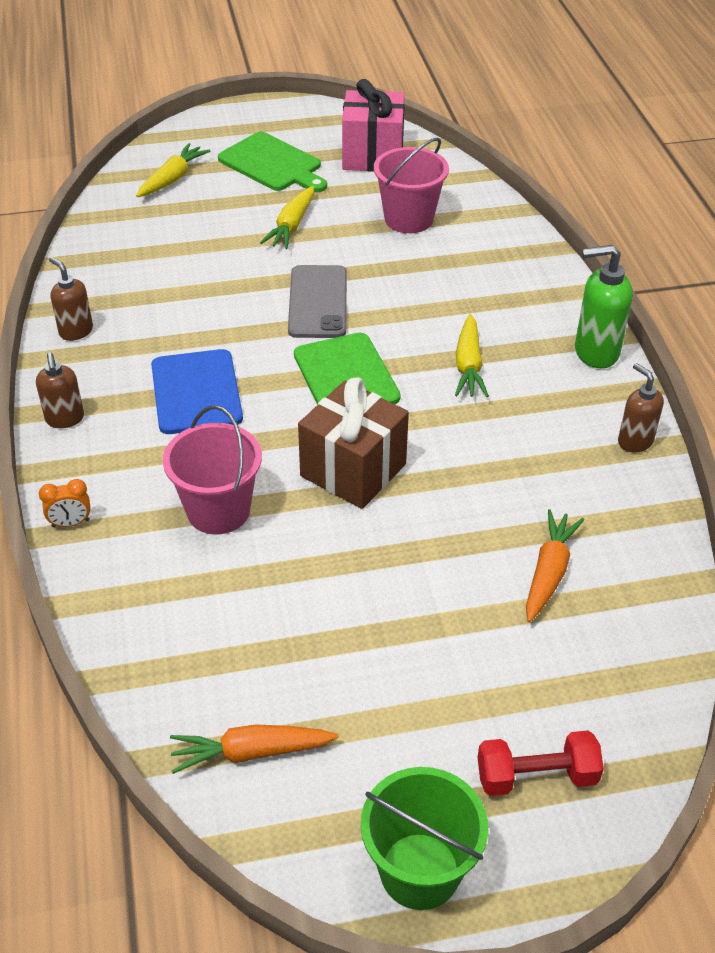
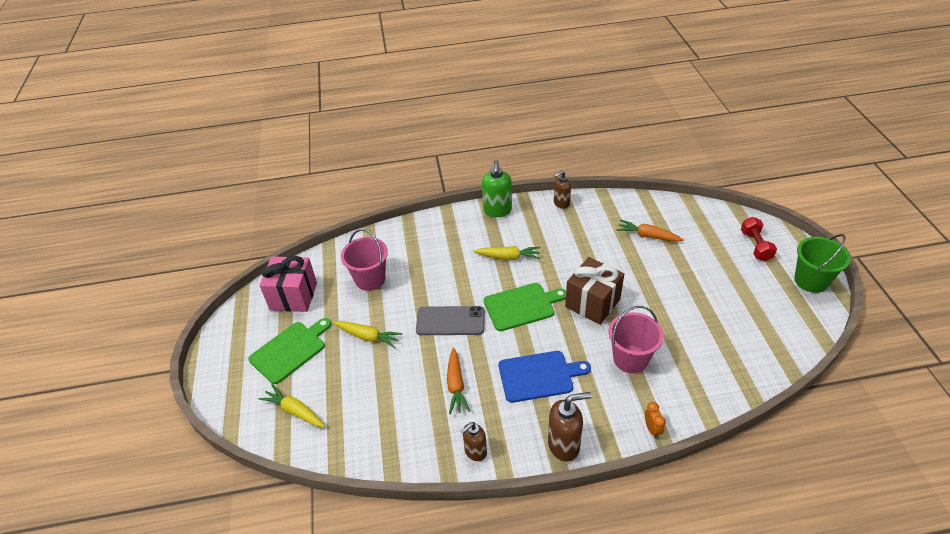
camera: 85 degrees left, 0 degrees up
(65, 419) = (564, 445): brown soap dispenser -> brown soap dispenser, size x1.53
(251, 752) = (776, 336): orange carrot -> orange carrot (456, 385)

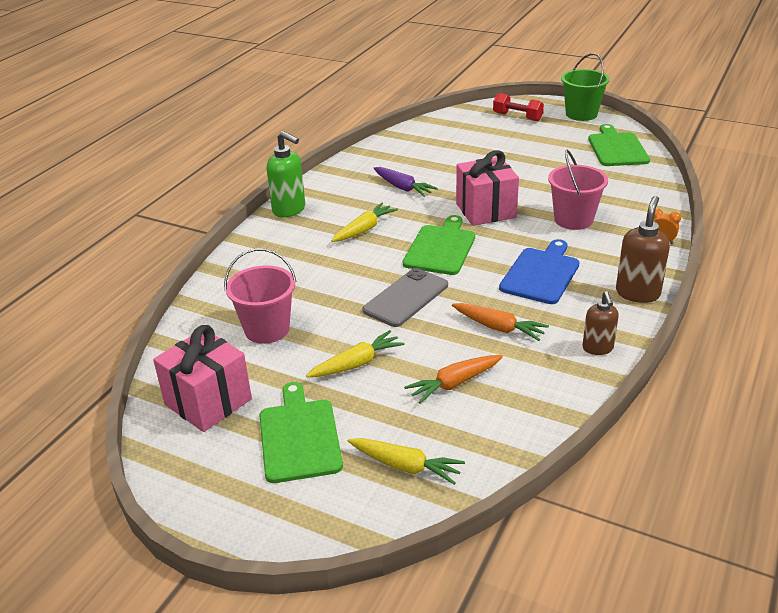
camera: 55 degrees left, 10 degrees down
(295, 411) = (405, 466): yellow carrot -> yellow carrot turned 135 degrees counterclockwise
(561, 203) = (335, 174): brown soap dispenser -> none
(578, 245) = (403, 188): none -> purple carrot
(592, 303) = (485, 210): brown gift -> pink gift
(647, 236) = (441, 153): orange carrot -> orange carrot (454, 383)
(777, 332) = (617, 148): none -> green cutting board

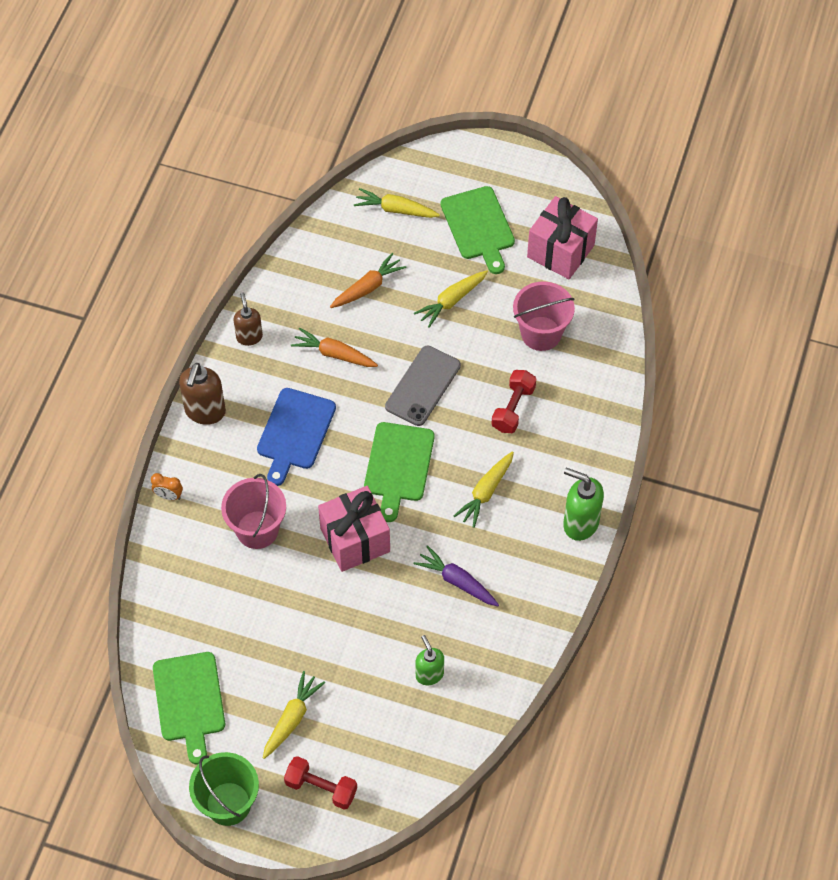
camera: 170 degrees right, 25 degrees up
(319, 277) = (513, 408): none -> red dumbbell
(434, 151) = (429, 674): none -> green soap dispenser
(538, 139) = (292, 718): none -> yellow carrot

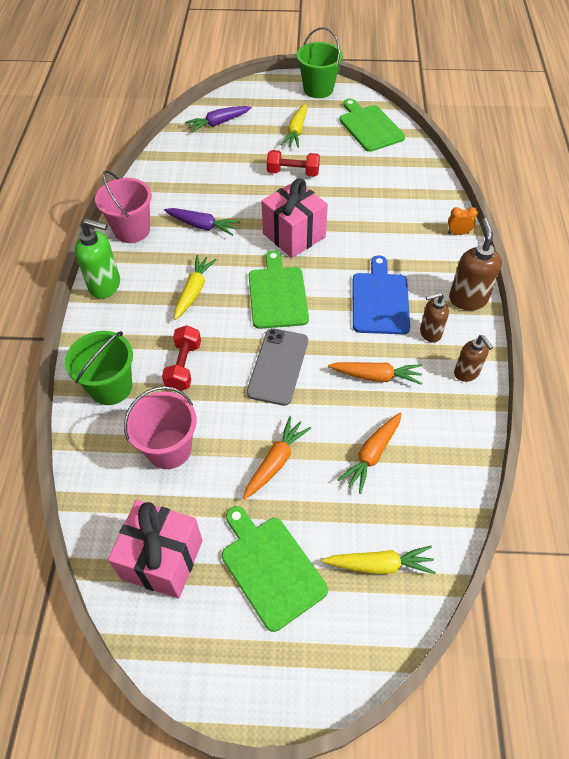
camera: 165 degrees right, 5 degrees down
(257, 529) = (375, 226): pink bucket -> pink bucket (132, 230)
(262, 384) = (430, 333): none -> brown soap dispenser
(321, 788) = (262, 105): red dumbbell -> red dumbbell (293, 172)
(394, 765) = (218, 123): none -> purple carrot
(429, 674) = (208, 170): green soap dispenser -> none
(451, 301) = (275, 462): yellow carrot -> orange carrot
(586, 403) = (111, 387): none -> green bucket

